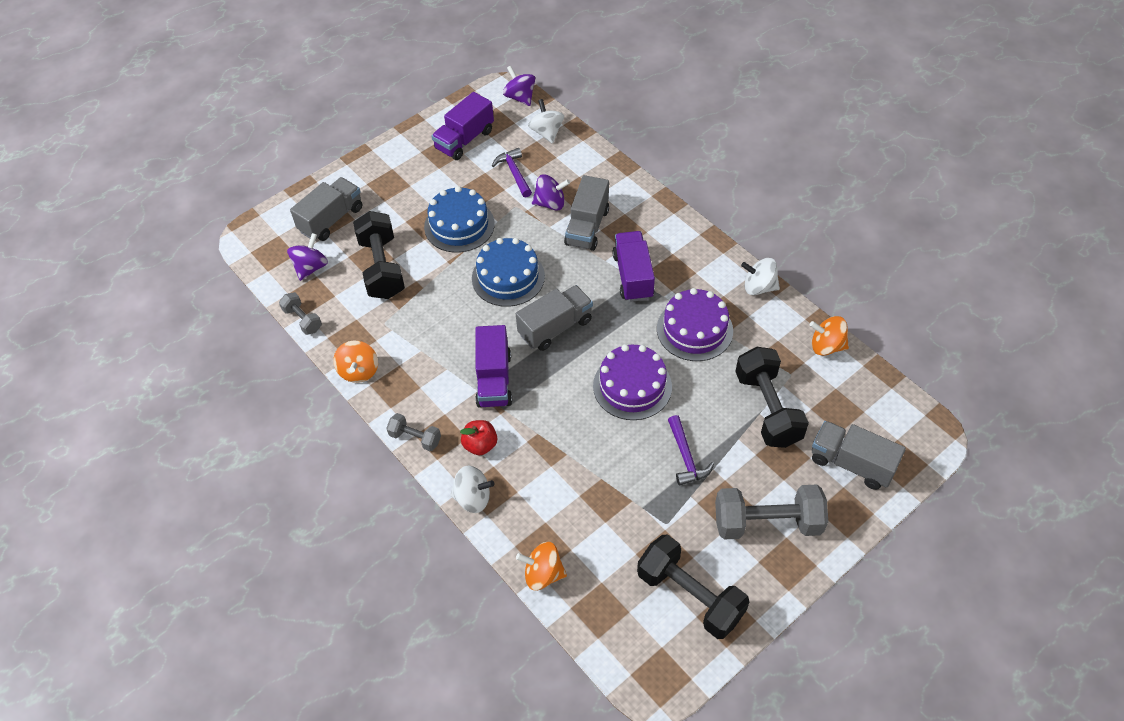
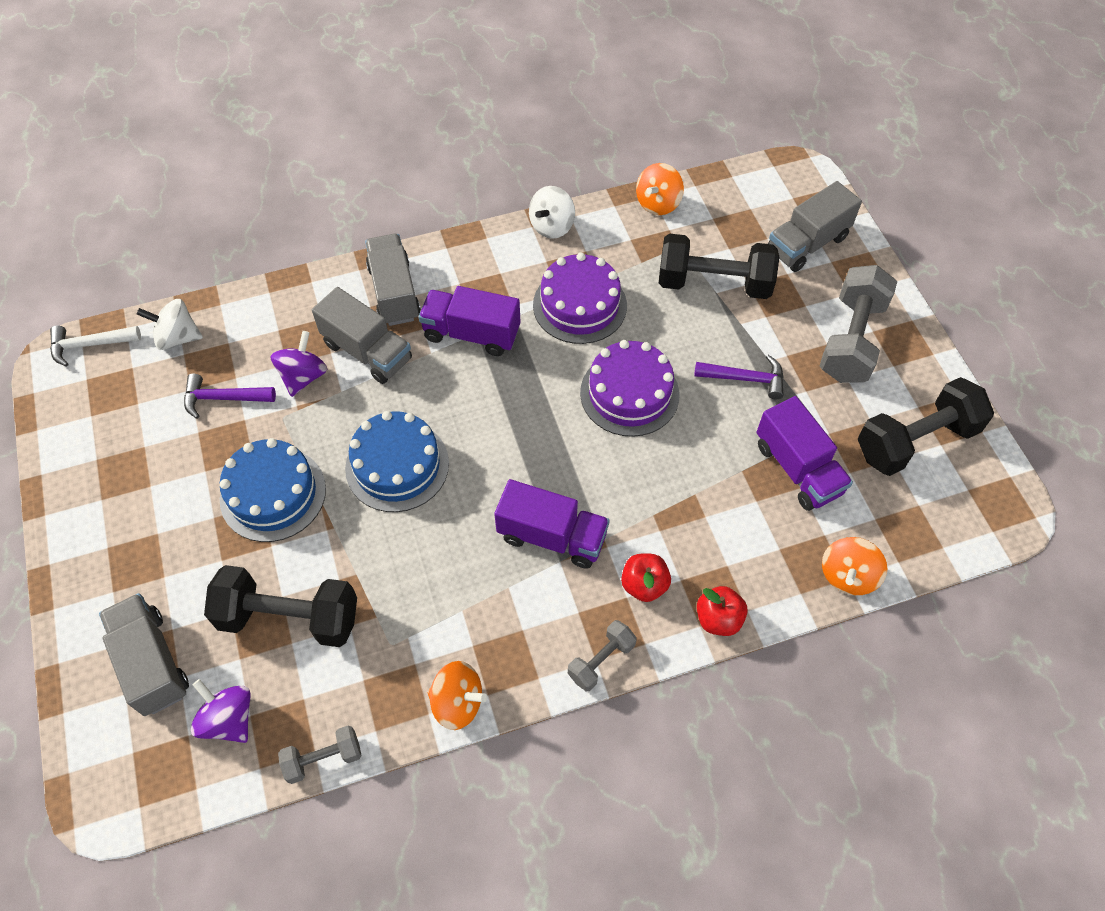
camera: 70 degrees left, 5 degrees up
(464, 140) = (119, 437): purple truck -> purple truck (797, 468)
(473, 498) = (718, 619): white spinning top -> red apple
(520, 97) = (90, 345): purple spinning top -> white hammer
(555, 327) = (505, 441): grey truck -> grey truck (394, 293)

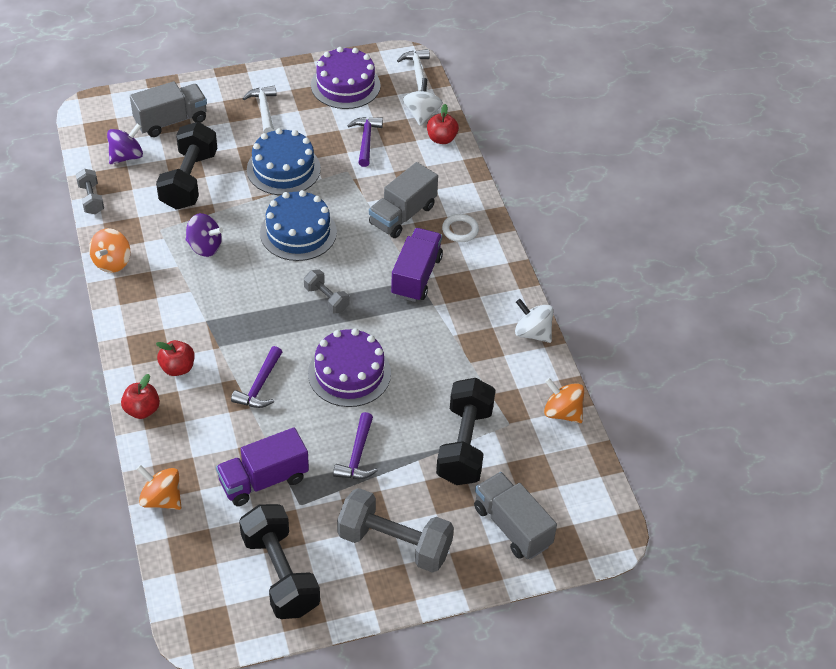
camera: 90 degrees right, 10 degrees down
(143, 531) = (264, 110): none -> white hammer
(228, 315) = (441, 139): none -> red apple
(303, 376) = (382, 181): purple spinning top -> purple spinning top (204, 247)
(394, 293) = (460, 230): grey truck -> white ring
(552, 536) = (226, 317): purple truck -> none
(579, 305) = (443, 347): purple cake -> purple cake (345, 85)
(601, 660) = (124, 339): grey dumbbell -> grey dumbbell (326, 299)
(660, 486) = (260, 385): none -> purple hammer

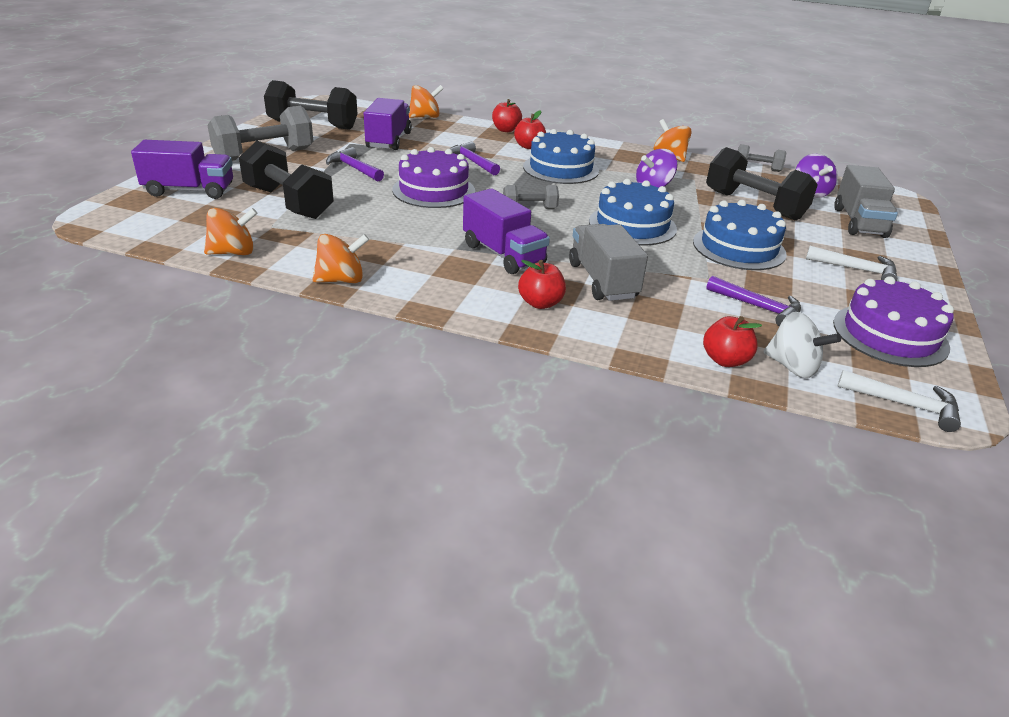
camera: 125 degrees right, 15 degrees down
(217, 320) = (560, 169): none -> blue cake
(460, 230) = (540, 303): white ring -> red apple
(512, 526) = (189, 190): grey truck -> purple truck
(532, 333) = (341, 280): white spinning top -> orange spinning top

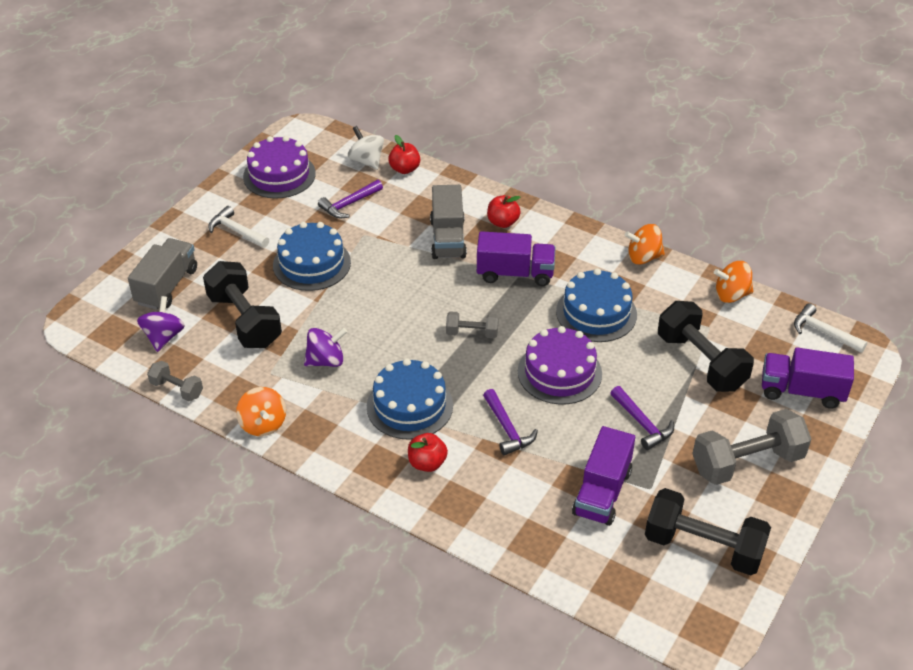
camera: 165 degrees left, 10 degrees up
(425, 117) = (547, 566): orange spinning top -> none
(503, 254) = (515, 273): purple truck -> purple truck turned 120 degrees clockwise
(506, 130) = (442, 515): red apple -> none
(632, 225) = (386, 301): blue cake -> blue cake (596, 313)
(758, 307) = (349, 204): purple hammer -> purple hammer turned 90 degrees counterclockwise
(904, 404) = (323, 134): white hammer -> white hammer (823, 332)

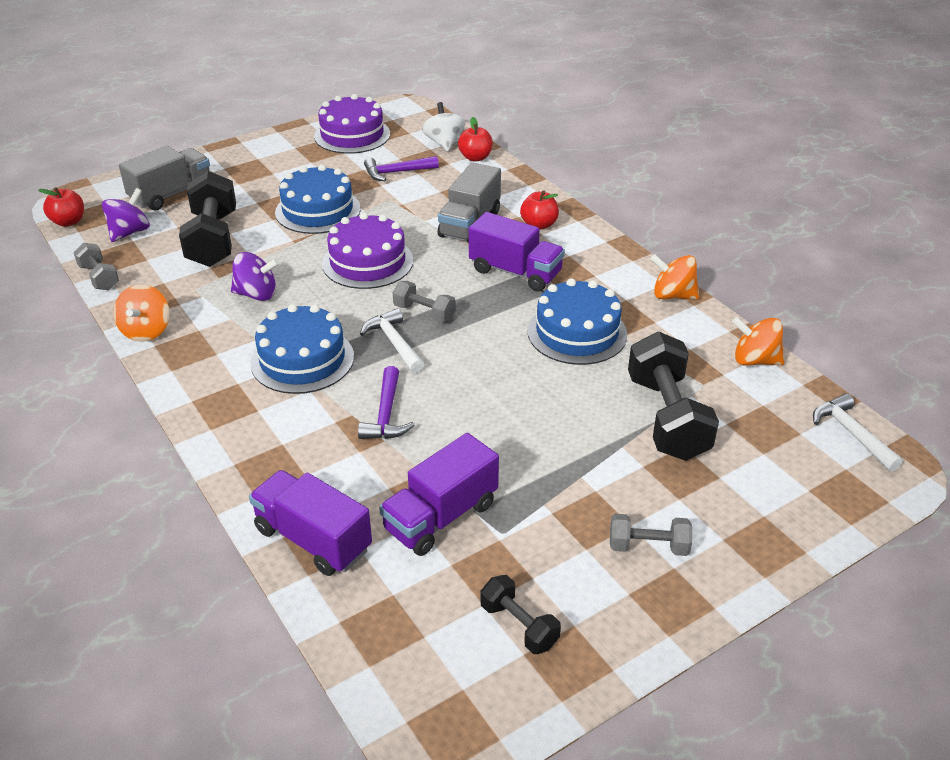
camera: 25 degrees right, 5 degrees down
(236, 231) = (273, 168): white hammer -> white hammer (394, 343)
(427, 463) = (272, 419): red apple -> red apple (68, 222)
(559, 372) = (489, 377): purple cake -> purple cake (367, 262)
(642, 423) = (546, 459): purple hammer -> none
(703, 547) = (519, 625): black dumbbell -> black dumbbell, size x0.52
(747, 462) = (648, 546): grey dumbbell -> grey dumbbell, size x0.52
(802, 391) = (778, 489): purple truck -> purple truck (313, 539)

